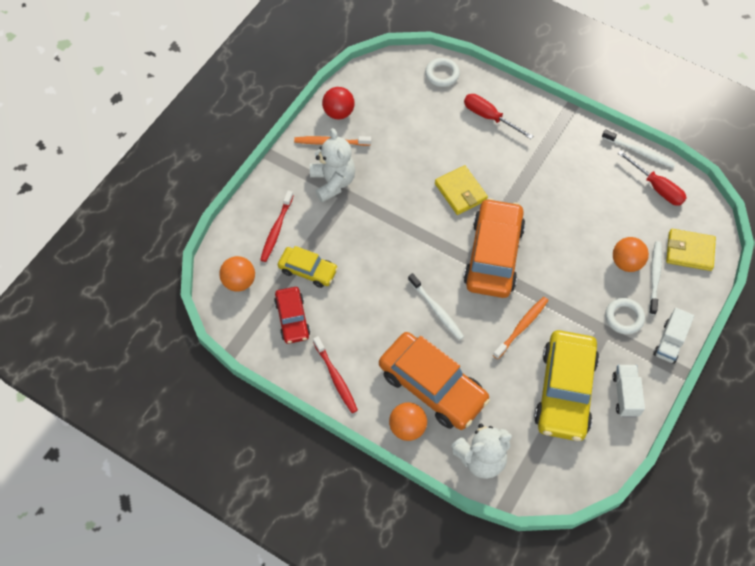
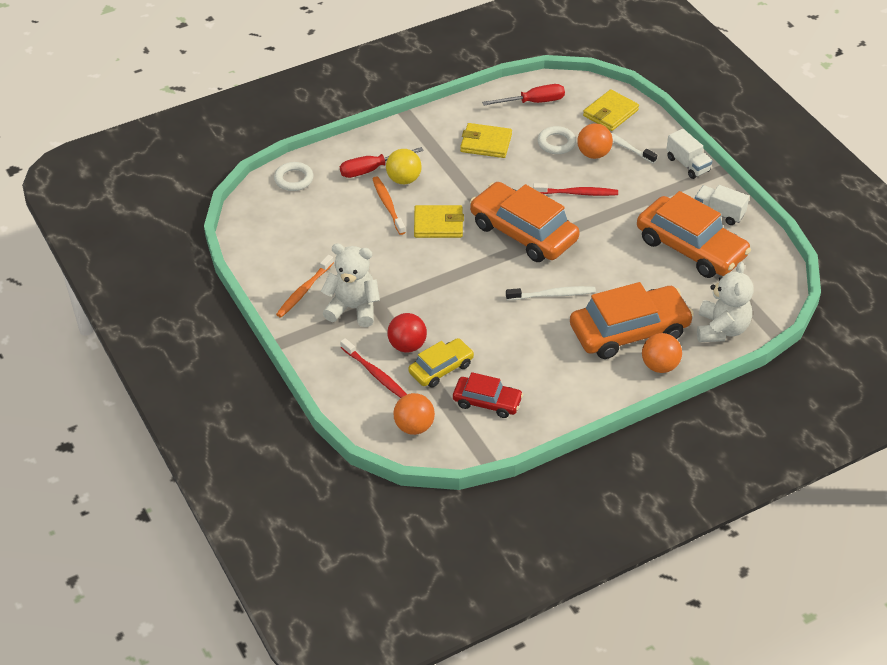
camera: 60 degrees left, 15 degrees down
(336, 378) = (575, 395): red toothbrush -> red toothbrush (577, 193)
(339, 112) = (273, 270): red ball -> red ball (407, 345)
(494, 144) = (404, 179): none -> yellow ball
(522, 327) = (610, 246): orange toothbrush -> orange toothbrush (388, 205)
(564, 391) = (691, 248): yellow car -> orange car
(579, 178) = (486, 143): none -> yellow wallet
(624, 317) = (645, 180): white ring -> white ring (556, 143)
(639, 152) = (489, 95): white toothbrush -> none

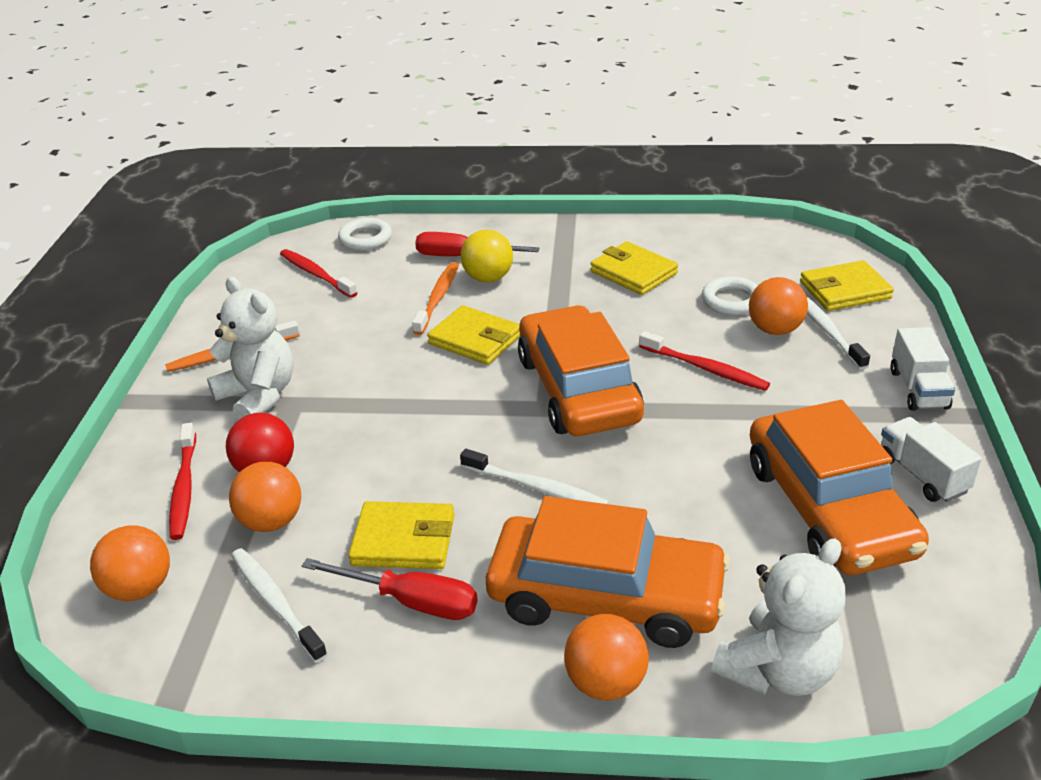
camera: 35 degrees right, 10 degrees down
(292, 217) = (316, 274): none -> red toothbrush
(441, 368) = (272, 521): yellow car -> orange ball
(487, 402) = (276, 603): red car -> white toothbrush
(515, 348) = (404, 540): none -> yellow wallet
(533, 102) = (742, 248): red screwdriver -> red screwdriver (411, 601)

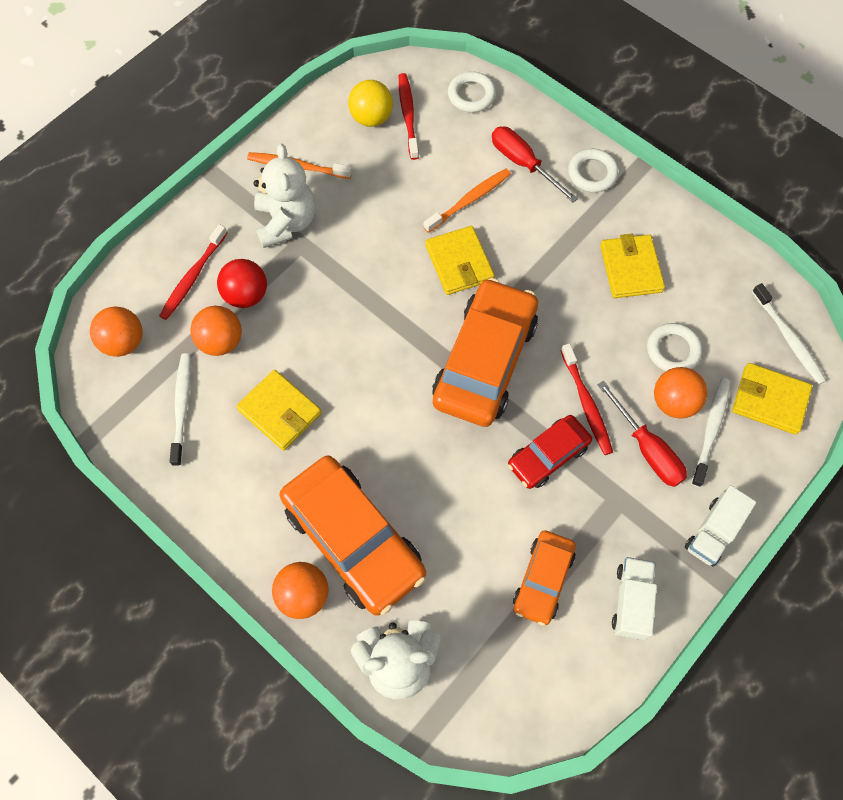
camera: 35 degrees right, 30 degrees up
(411, 601) = (250, 460): red screwdriver -> red screwdriver (647, 448)
(488, 278) = (521, 202): yellow ball -> yellow ball (371, 118)
(530, 236) = (592, 173): none -> white ring
(536, 488) = (386, 428): white toothbrush -> white toothbrush (788, 339)
(717, 420) = (548, 455): none -> red car
(828, 509) = (543, 580): orange car -> orange car, size x0.55

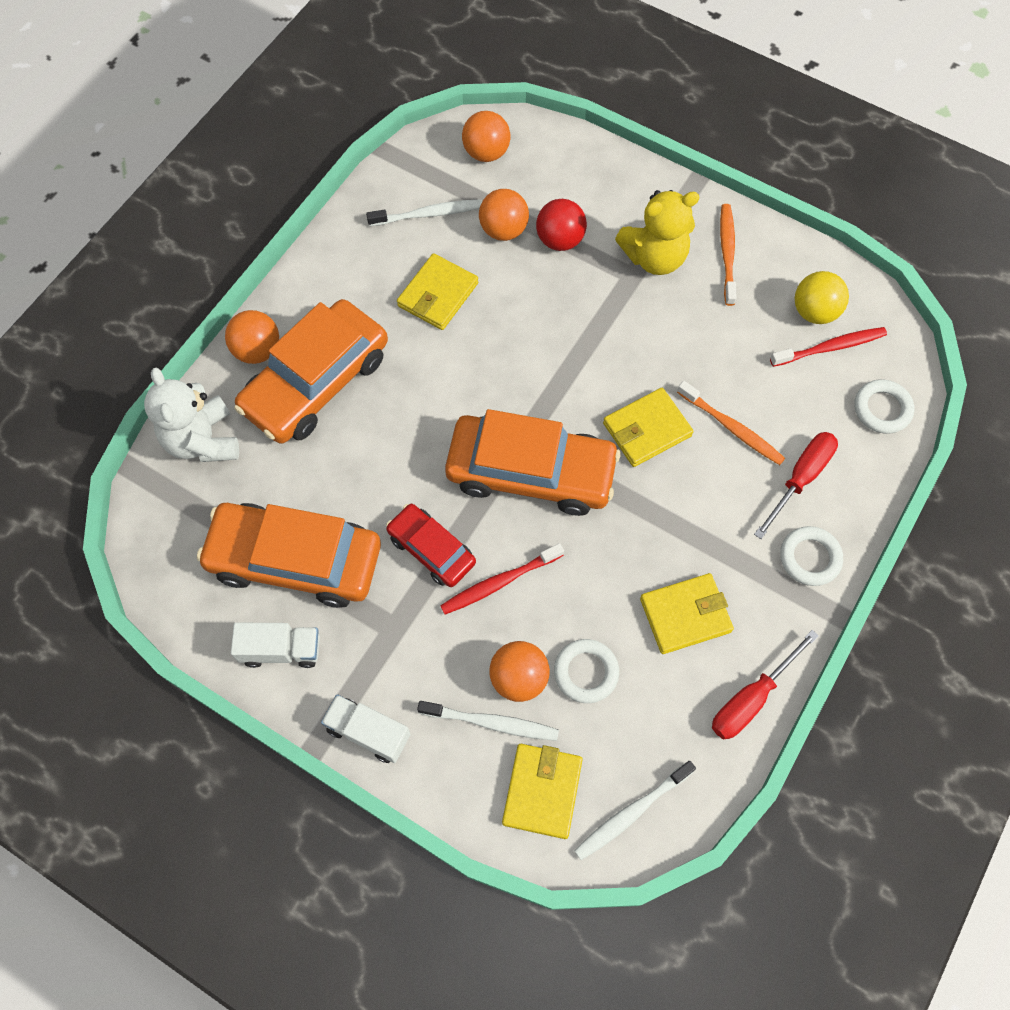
camera: 80 degrees right, 0 degrees up
(193, 277) = (569, 191): red toothbrush -> none
(286, 222) = (654, 257): white teddy bear -> yellow teddy bear
(543, 580) = (295, 560): orange car -> orange car, size x1.82
(647, 448) = (456, 652): red screwdriver -> red screwdriver (751, 698)

